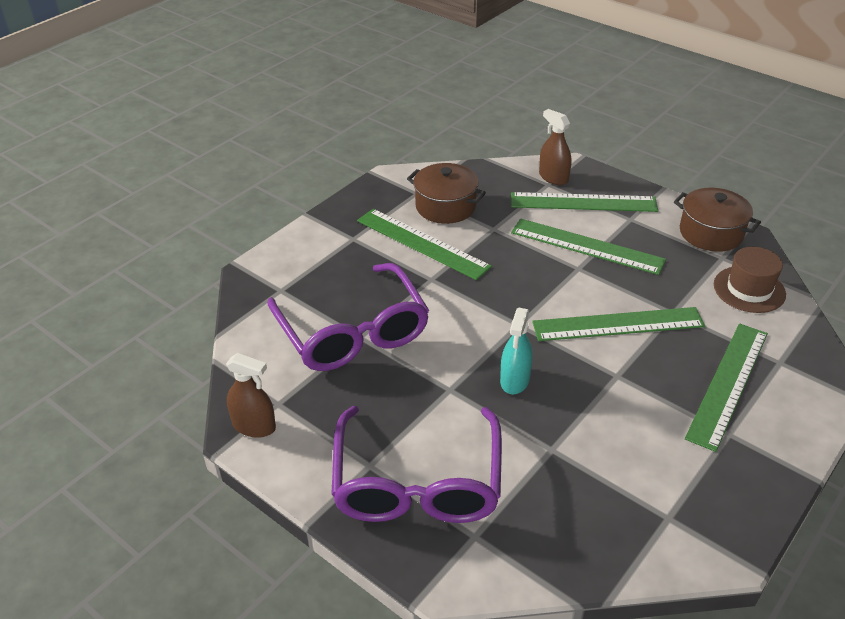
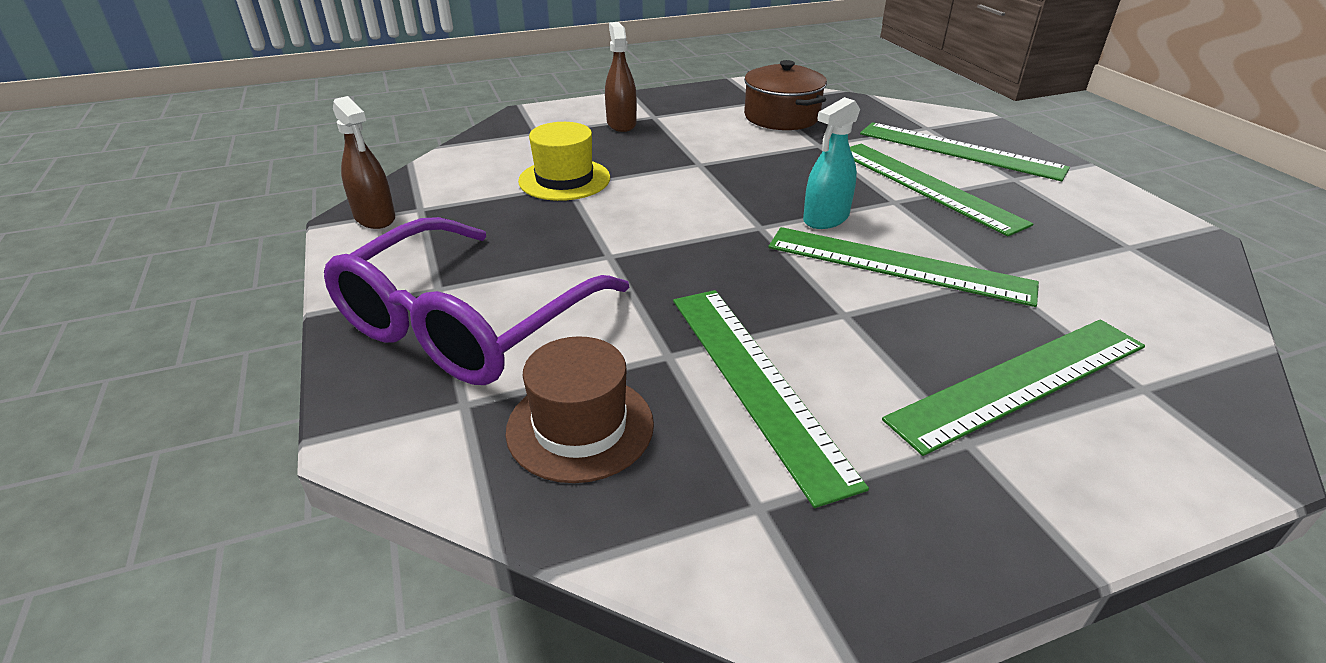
camera: 30 degrees right, 5 degrees down
(353, 332) = (564, 179): purple glasses -> yellow hat
(422, 243) = (722, 136): green ruler -> green ruler (756, 382)
(515, 380) = (698, 273): turquoise spray bottle -> turquoise spray bottle (826, 218)
(553, 177) = (939, 124): brown spray bottle -> brown spray bottle (621, 124)
(711, 233) = (1131, 219): brown pot -> none
(749, 289) = (1151, 290): brown hat -> brown hat (580, 427)

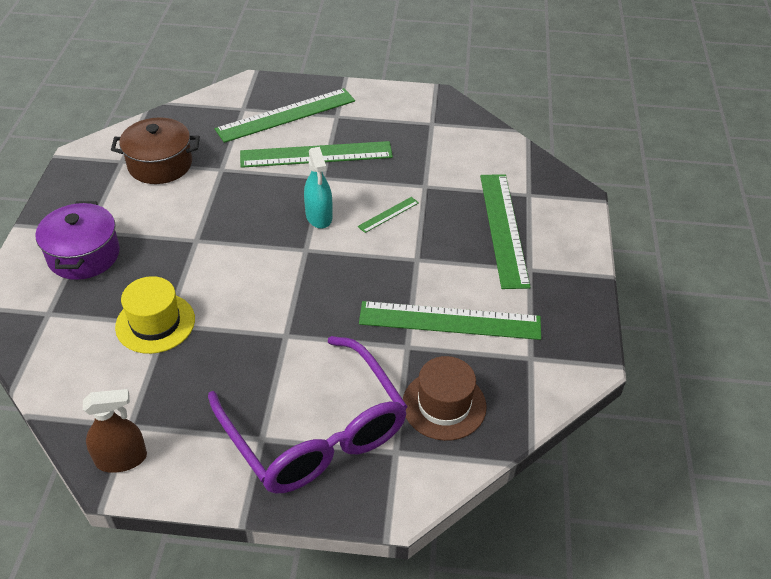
camera: 65 degrees left, 10 degrees up
(621, 124) = (84, 255): brown spray bottle -> purple pot
(898, 265) = (388, 214): green ruler -> green ruler, size x0.44

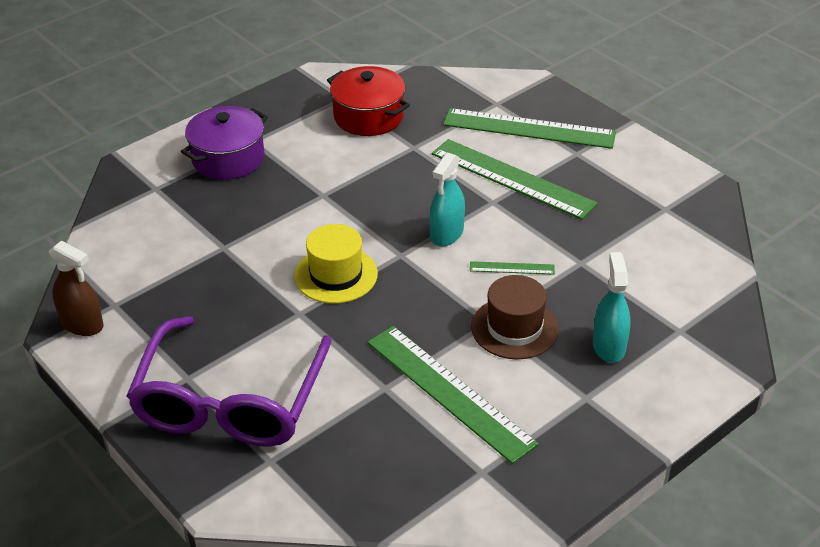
camera: 45 degrees right, 5 degrees down
(155, 323) = (217, 241): yellow hat -> yellow hat (336, 275)
(160, 164) = (368, 117): brown pot -> red pot
(444, 405) = (354, 455): brown hat -> brown hat (514, 328)
(503, 229) = (609, 346): green ruler -> turquoise spray bottle

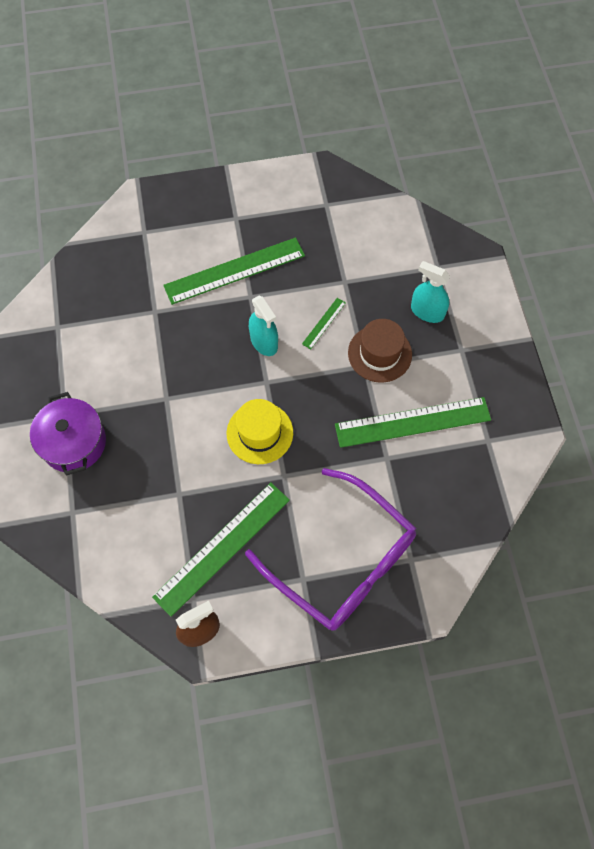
camera: 60 degrees left, 25 degrees up
(368, 117) = (95, 321): red pot -> none
(529, 129) = (188, 229): green ruler -> green ruler (222, 547)

